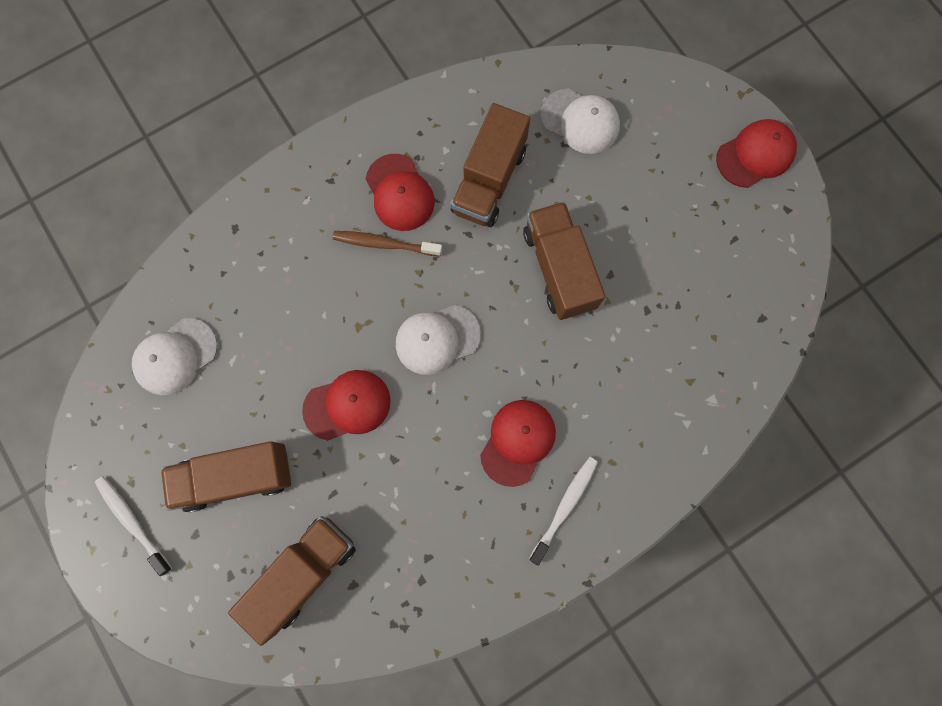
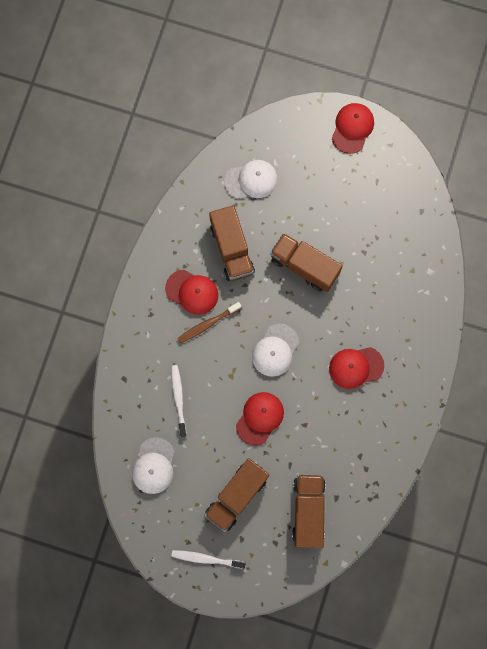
camera: 40 degrees left, 0 degrees up
(518, 442) = (356, 367): red cap -> red cap turned 90 degrees counterclockwise
(565, 507) = (403, 379): white toothbrush -> white toothbrush (178, 399)

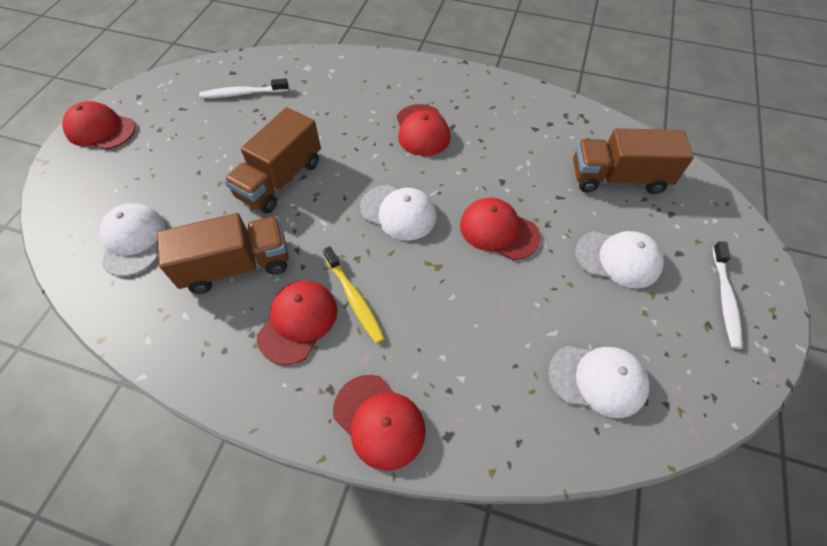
camera: 90 degrees left, 20 degrees down
(132, 342) = (379, 421): none -> red cap
(178, 399) = (479, 341): white toothbrush -> white toothbrush (243, 93)
(207, 324) = (354, 299): brown toothbrush -> yellow toothbrush
(237, 496) = (618, 259): brown truck -> white cap

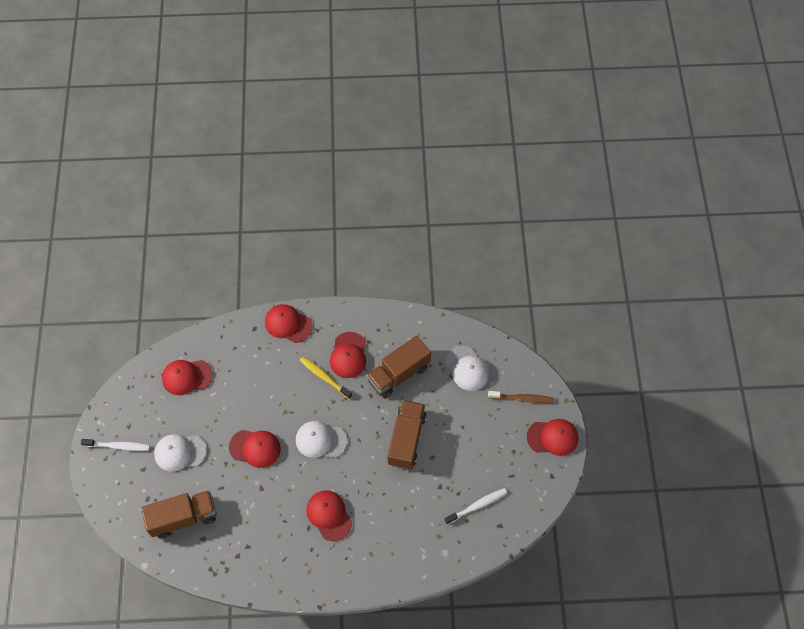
camera: 160 degrees right, 5 degrees up
(95, 180) = (522, 398): none -> brown toothbrush
(597, 380) = (187, 377): white cap -> red cap
(725, 299) = (118, 446): white toothbrush -> white toothbrush turned 105 degrees clockwise

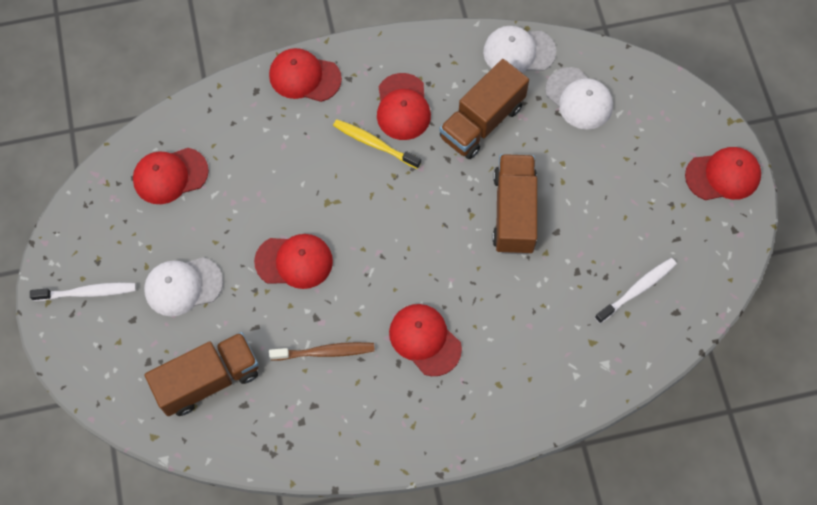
camera: 10 degrees left, 5 degrees up
(320, 440) = (389, 234): white cap -> white cap (519, 52)
(522, 398) = (667, 128): brown toothbrush -> brown toothbrush (325, 352)

